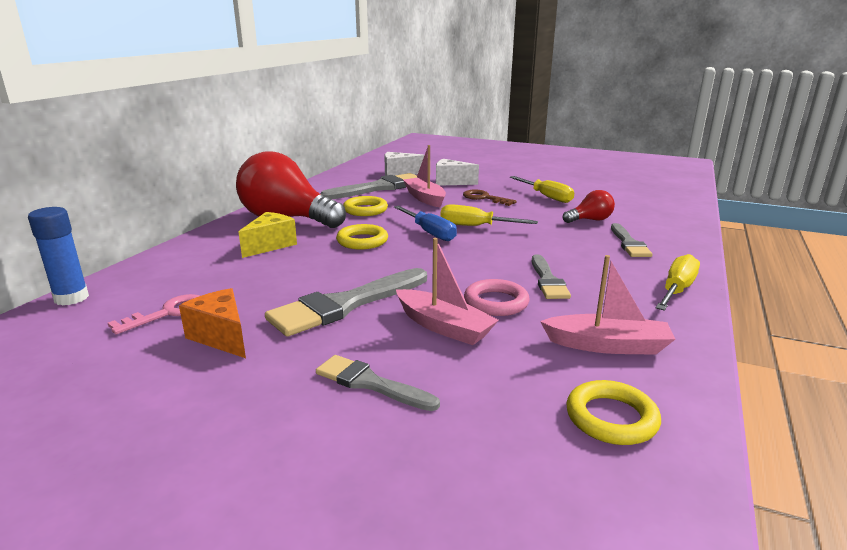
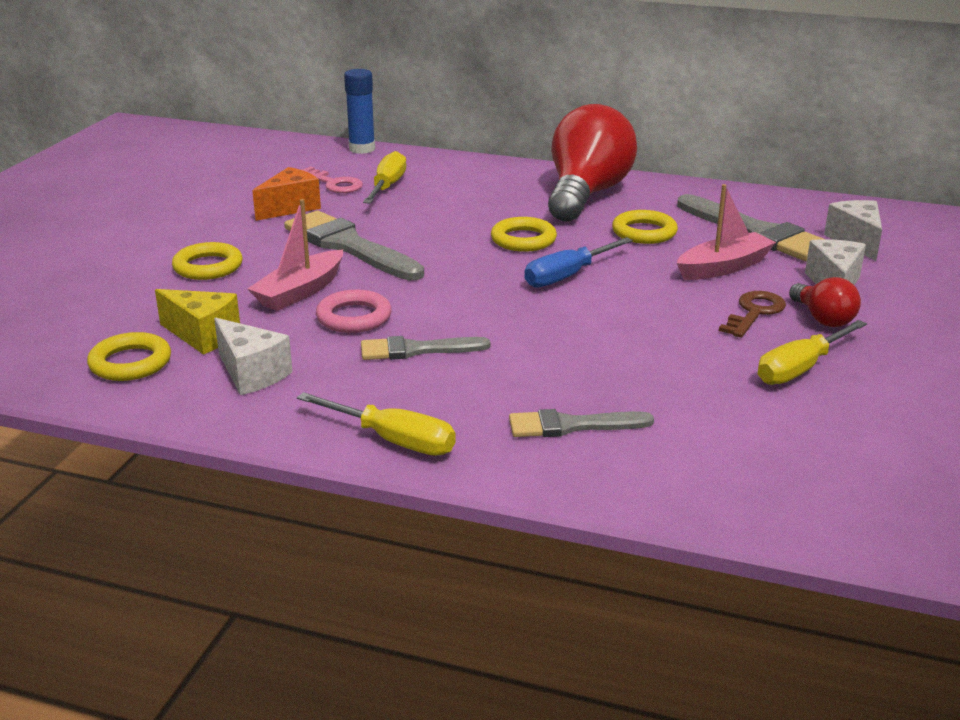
camera: 85 degrees right, 5 degrees up
(270, 245) = (496, 198): yellow cheese -> yellow cheese (203, 336)
(370, 383) = (208, 267): grey brush -> yellow ring
(474, 226) = (605, 305): yellow screwdriver -> yellow screwdriver (387, 186)
(590, 220) = (679, 401): red light bulb -> red light bulb (823, 319)
(607, 345) = (251, 374): pink boat -> white cheese

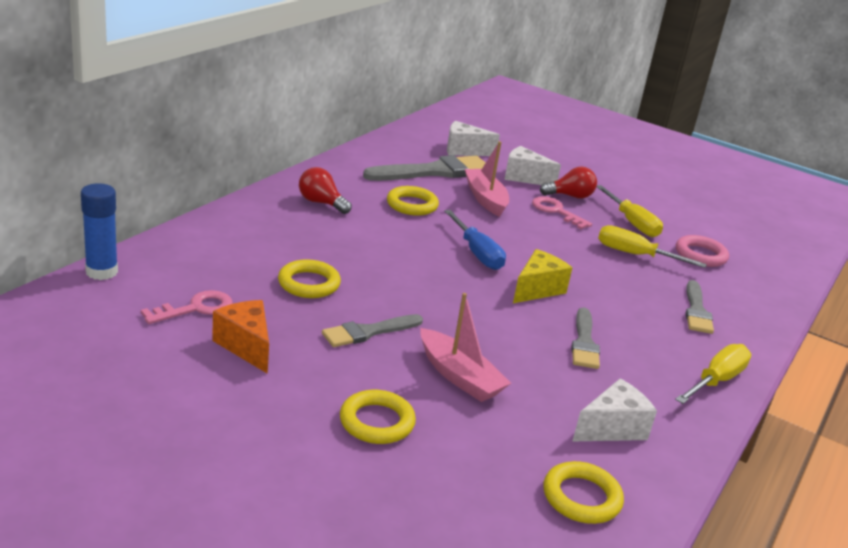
camera: 80 degrees left, 0 degrees up
(203, 336) = (535, 446): yellow cheese -> yellow cheese (537, 289)
(348, 246) = (368, 332): grey brush -> grey brush, size x0.59
(354, 317) = (520, 359): pink ring -> pink ring (700, 255)
(387, 186) = (229, 281): yellow screwdriver -> yellow screwdriver (634, 255)
(523, 240) = (400, 251): yellow ring -> yellow ring (309, 284)
(586, 194) = (321, 203): red light bulb -> red light bulb, size x0.46
(754, 312) = (556, 211): brown key -> pink key

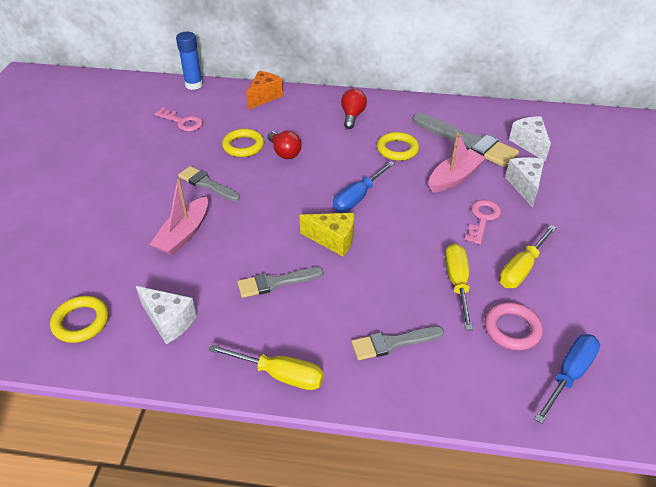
camera: 70 degrees right, 15 degrees up
(246, 346) = (158, 149): orange cheese -> orange cheese (264, 97)
(377, 422) = (114, 216): yellow ring -> none
(570, 196) = (525, 219): red light bulb -> red light bulb (284, 153)
(755, 254) = (569, 374): none -> blue screwdriver

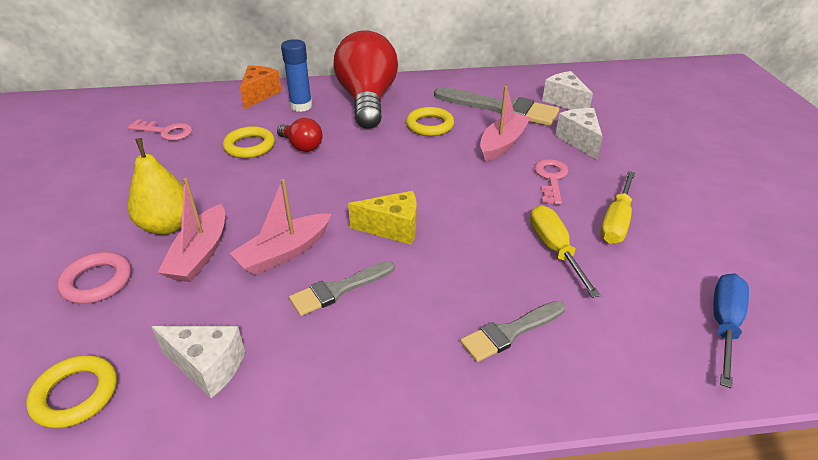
camera: 15 degrees left, 5 degrees down
(166, 206) = (167, 226): none -> yellow pear
(194, 85) = (170, 93): blue glue stick -> blue glue stick (301, 106)
(206, 184) = (215, 193): grey brush -> none
(244, 244) = (284, 252): none -> pink boat
(281, 375) = (384, 404): yellow screwdriver -> none
(352, 116) = (367, 100): red light bulb -> red light bulb, size x2.17
(357, 198) = (404, 179): blue screwdriver -> none
(512, 329) = (638, 287): pink ring -> pink ring (97, 282)

